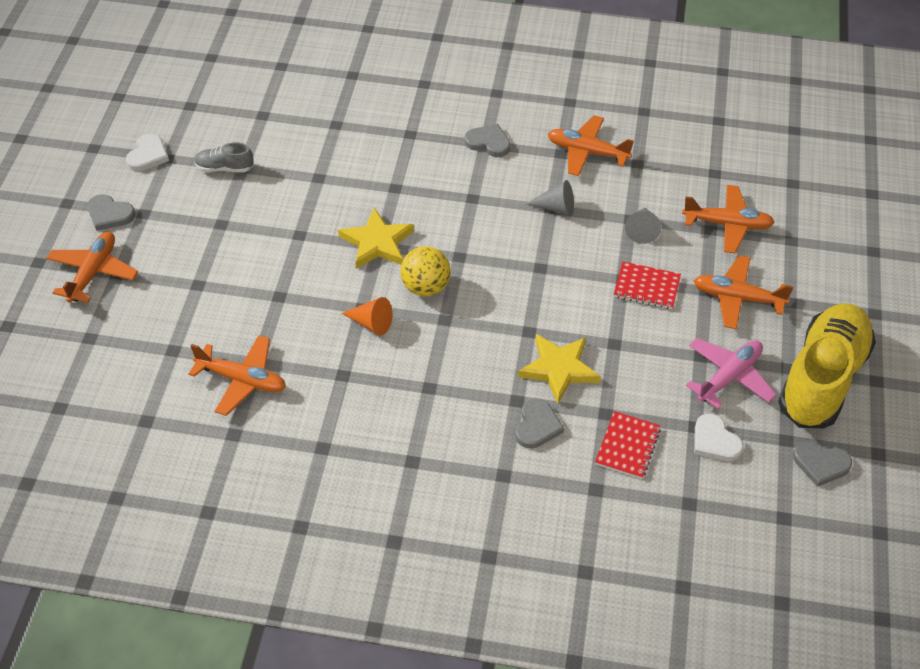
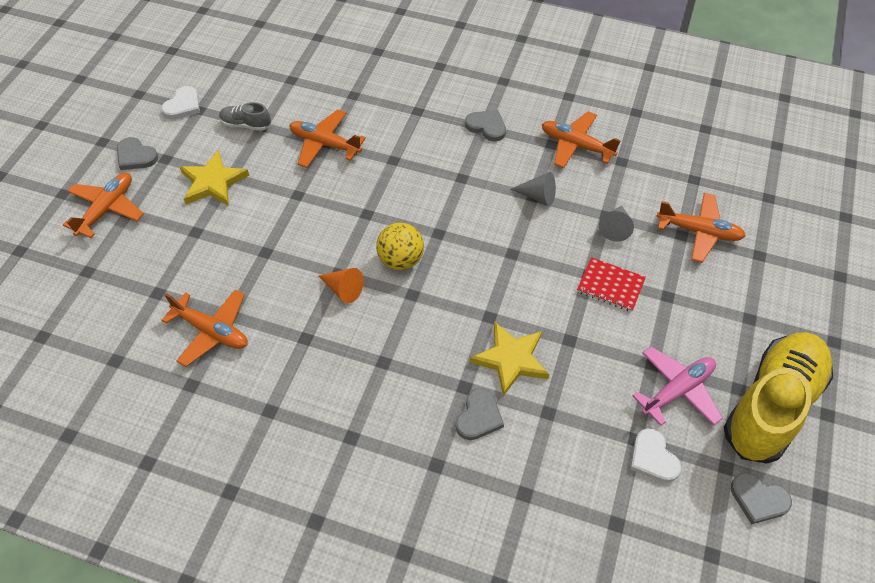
camera: 10 degrees right, 5 degrees up
(377, 242) = (365, 211): yellow star -> yellow star (213, 182)
(627, 446) = (564, 451): red notebook -> none
(737, 298) = (698, 308): orange plane -> orange plane (325, 144)

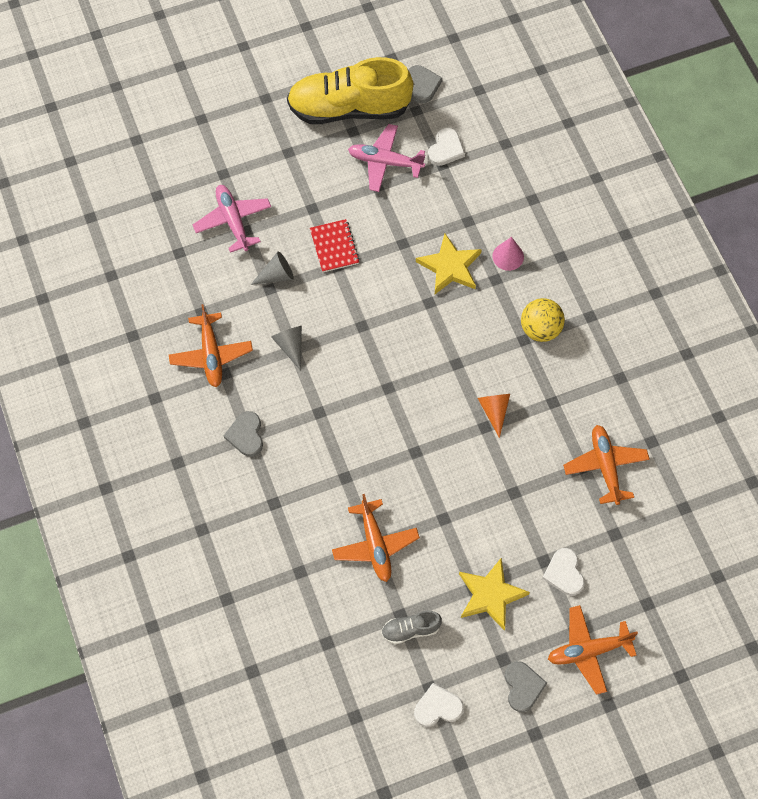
camera: 130 degrees left, 10 degrees up
(172, 237) = (564, 573): none -> white heart
(246, 124) = (410, 630): grey shoe -> grey shoe turned 105 degrees clockwise
(401, 260) = (435, 394): yellow ball -> yellow ball (540, 329)
(479, 417) = (508, 256): grey heart -> pink cone
(699, 232) = (233, 221): orange plane -> pink plane

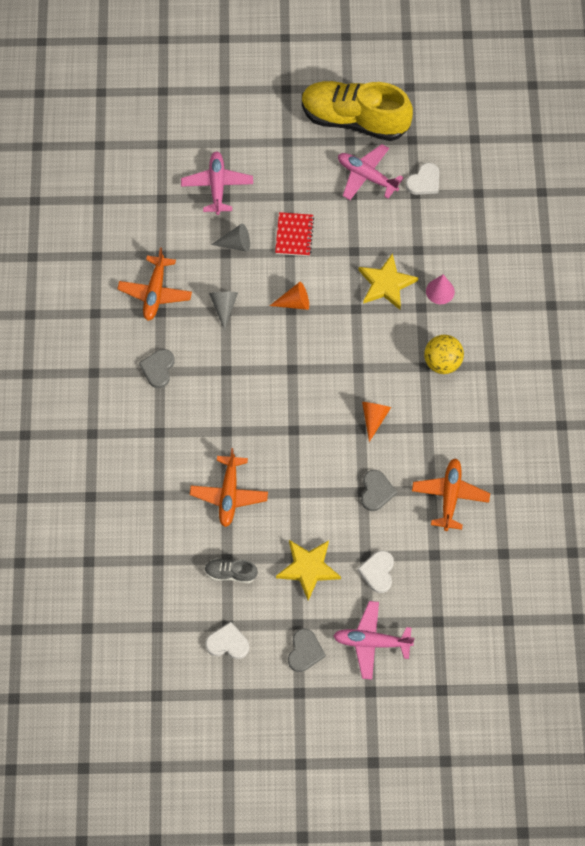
camera: 20 degrees right, 0 degrees up
(363, 317) = (294, 302): none -> orange cone
(422, 85) = (426, 119): grey heart -> grey heart (376, 491)
(588, 651) = (371, 642): orange plane -> pink plane

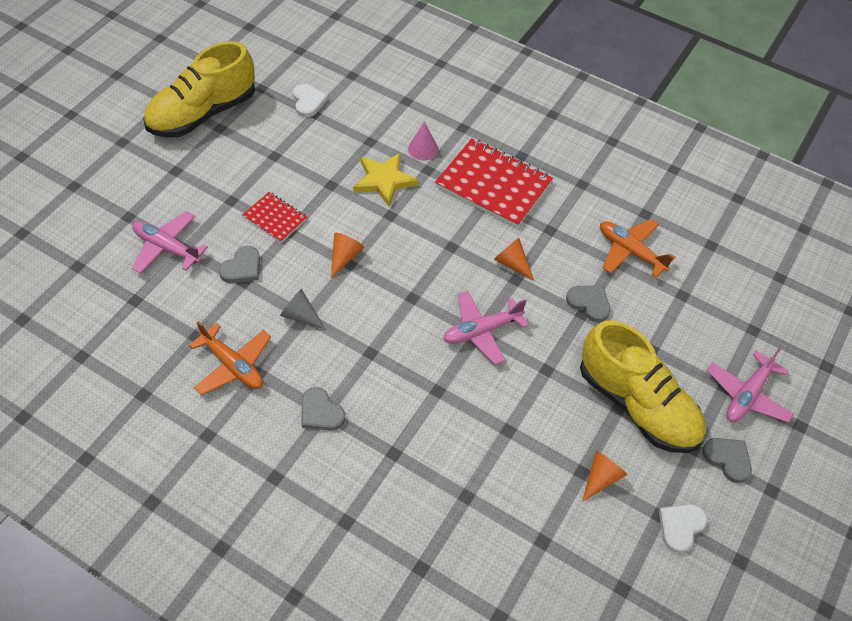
camera: 60 degrees left, 10 degrees down
(229, 494) = (510, 428): orange plane -> none
(230, 573) = (601, 478): grey shoe -> orange cone
(236, 244) = (242, 267): grey cone -> grey heart
(308, 568) = (637, 404): yellow star -> yellow shoe
(366, 176) = (266, 135): pink plane -> pink plane (481, 331)
(378, 572) = (675, 348): white heart -> none
(442, 362) = (493, 185): yellow ball -> red notebook

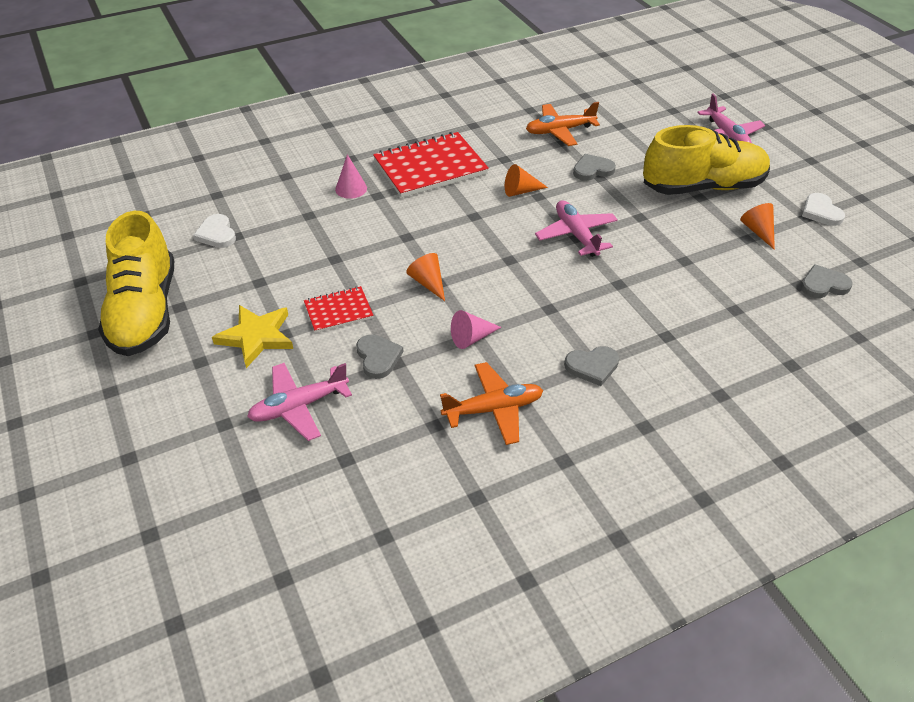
camera: 55 degrees left, 10 degrees down
(301, 315) = (471, 338): grey cone -> pink cone
(308, 102) = (216, 234): white heart -> white heart turned 135 degrees counterclockwise
(384, 180) = (363, 225): yellow star -> yellow star (256, 337)
(481, 331) = (576, 235): pink plane -> pink plane turned 150 degrees clockwise
(728, 459) = (775, 167): grey heart -> grey heart (823, 285)

